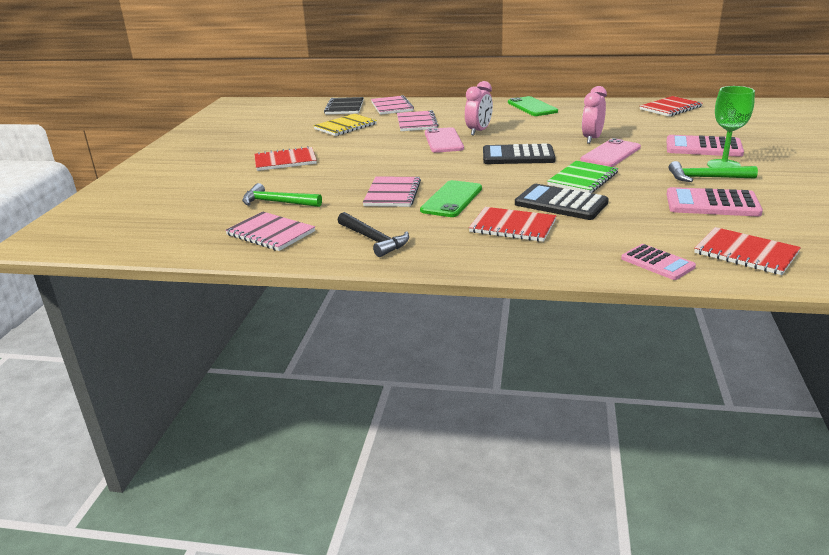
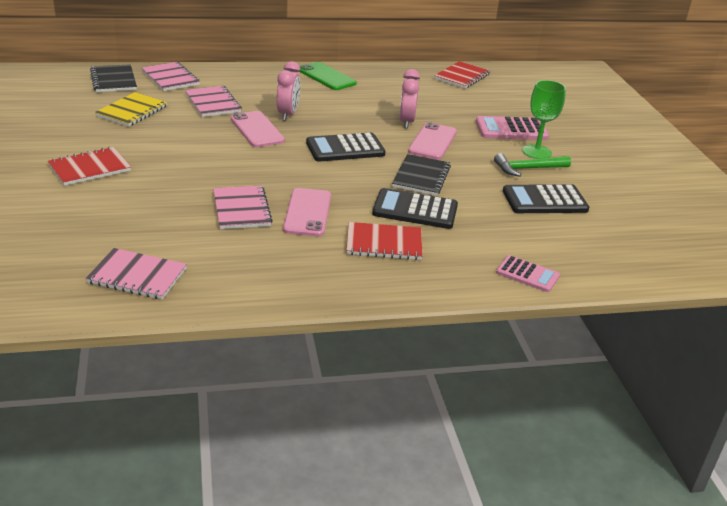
camera: 25 degrees left, 5 degrees up
(277, 202) = (118, 231): green hammer -> none
(374, 240) = (256, 274): black hammer -> none
(452, 199) = (308, 212): green phone -> pink phone
(582, 179) = (421, 177): green notebook -> black notebook
(712, 204) = (544, 200): pink calculator -> black calculator
(745, 253) = (591, 256): red notebook -> none

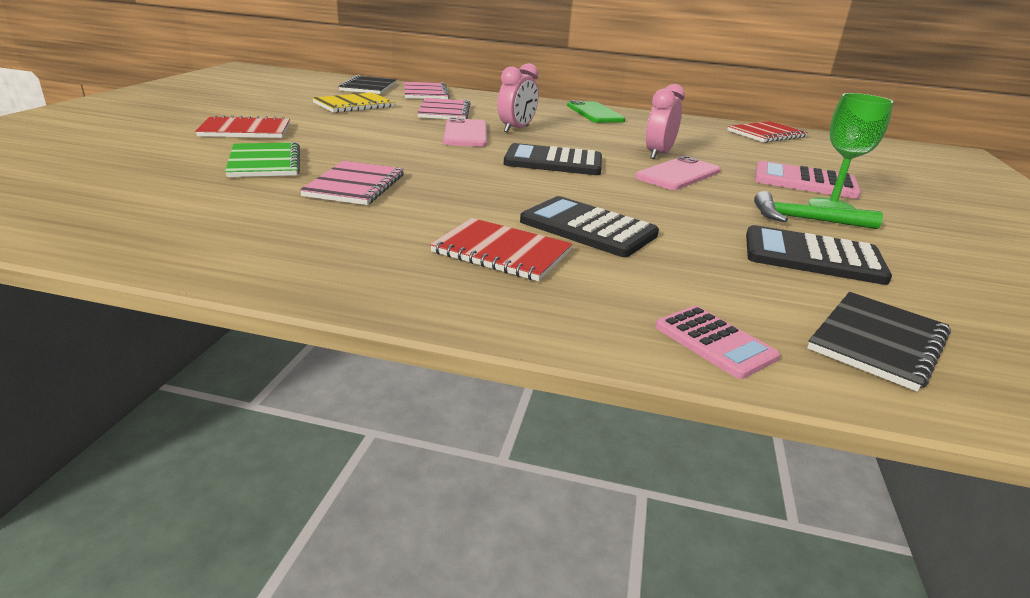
camera: 25 degrees right, 5 degrees down
(137, 276) = (133, 216): pink notebook -> none
(153, 202) = (264, 163): none -> green notebook
(308, 212) = (433, 203): pink phone -> none
(421, 177) = (630, 200): black notebook -> black notebook (877, 342)

